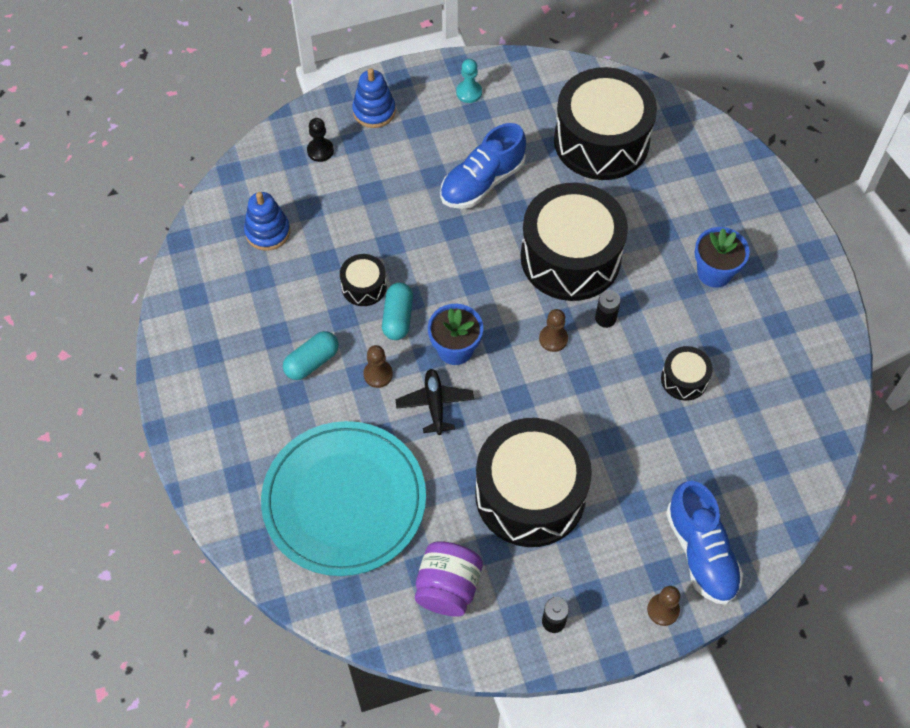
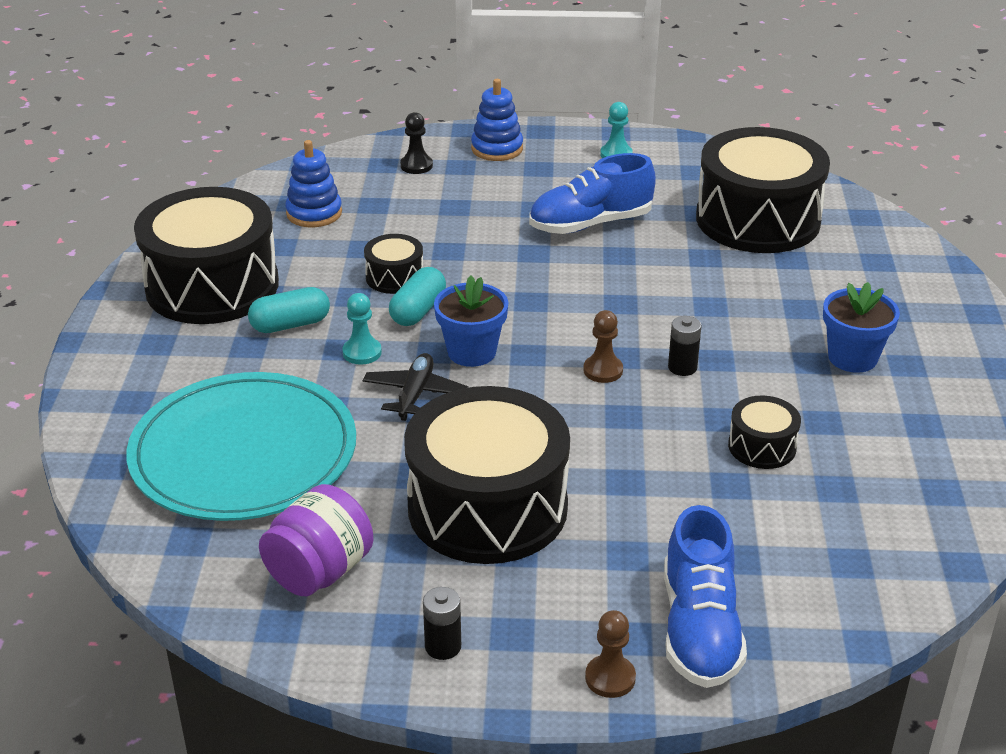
camera: 20 degrees right, 25 degrees down
(378, 374) = (362, 352): brown pawn -> turquoise pawn
(570, 257) = (665, 305): black drum -> black drum (212, 286)

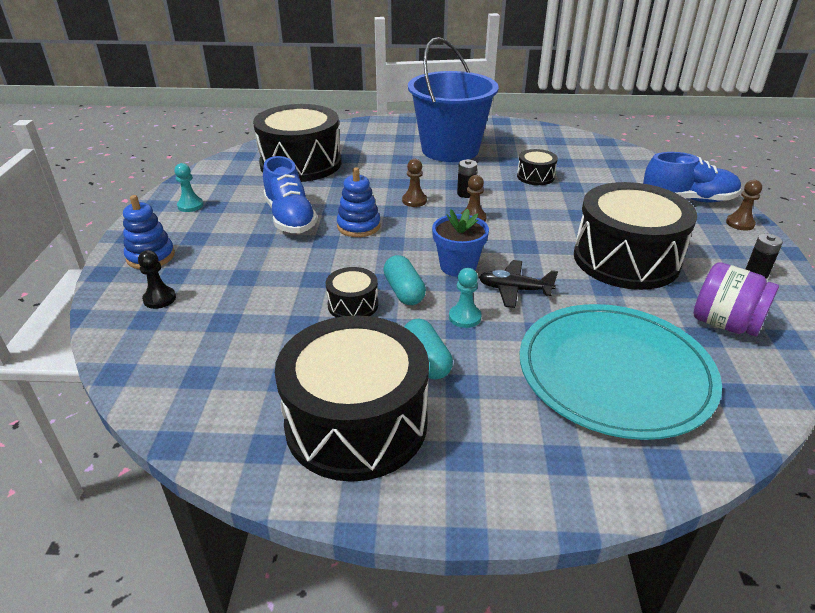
camera: 90 degrees left, 0 degrees up
(314, 213) = (227, 359): blue stacking toy -> blue stacking toy (358, 226)
(418, 311) = (404, 291): turquoise capsule -> turquoise capsule turned 45 degrees clockwise
(652, 319) = (414, 201): none -> brown pawn
(852, 357) = (450, 150): blue flower pot -> blue bucket

